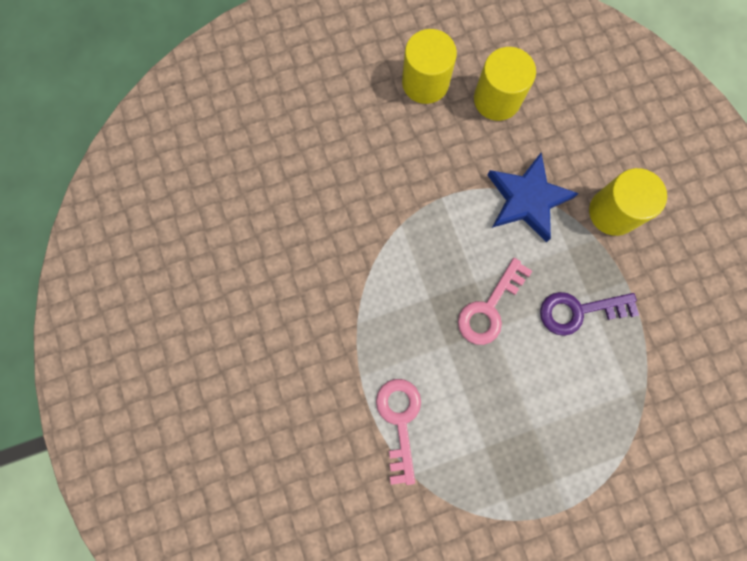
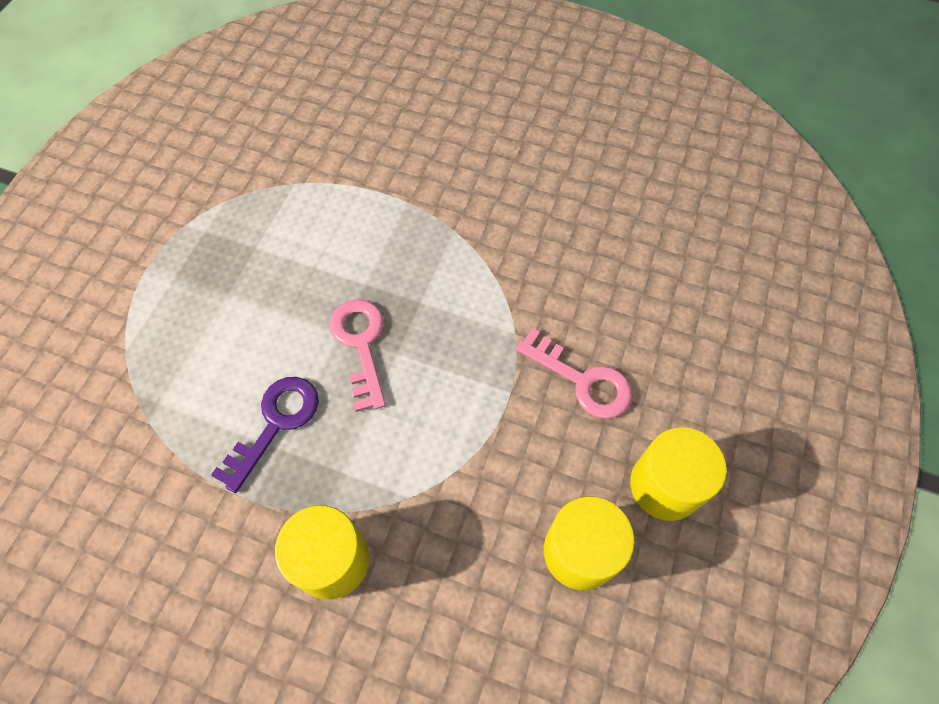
camera: 130 degrees right, 15 degrees down
(399, 421) = (343, 203): pink key -> pink key (582, 380)
(527, 199) = (432, 477): blue star -> none

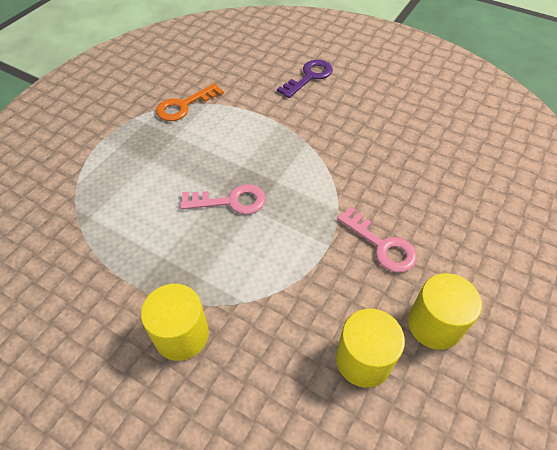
camera: 10 degrees right, 10 degrees down
(259, 193) = (184, 106): none -> orange key
(275, 423) = (163, 241): purple key -> purple key (309, 77)
(361, 344) = (231, 201): pink key -> pink key turned 90 degrees clockwise

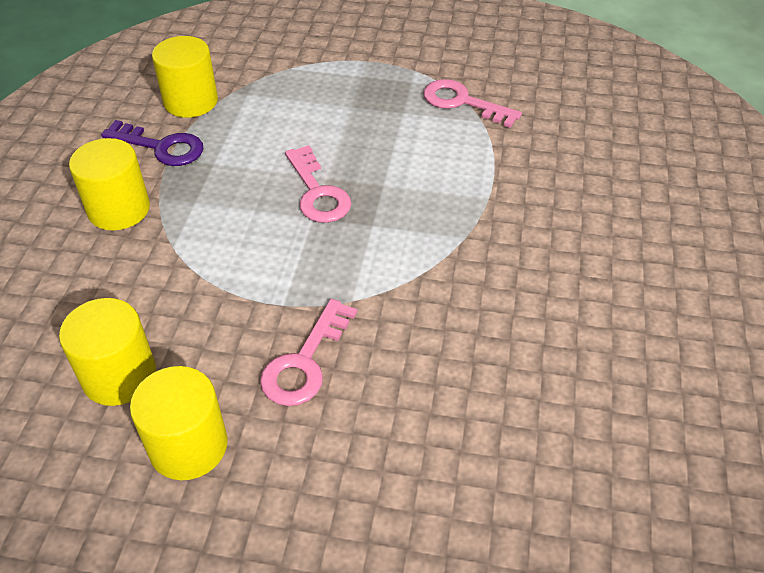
camera: 70 degrees right, 5 degrees down
(72, 257) = (191, 101): none -> yellow cylinder
(184, 106) = (462, 102): orange key -> pink key
(309, 77) = (614, 205): purple key -> purple key (161, 147)

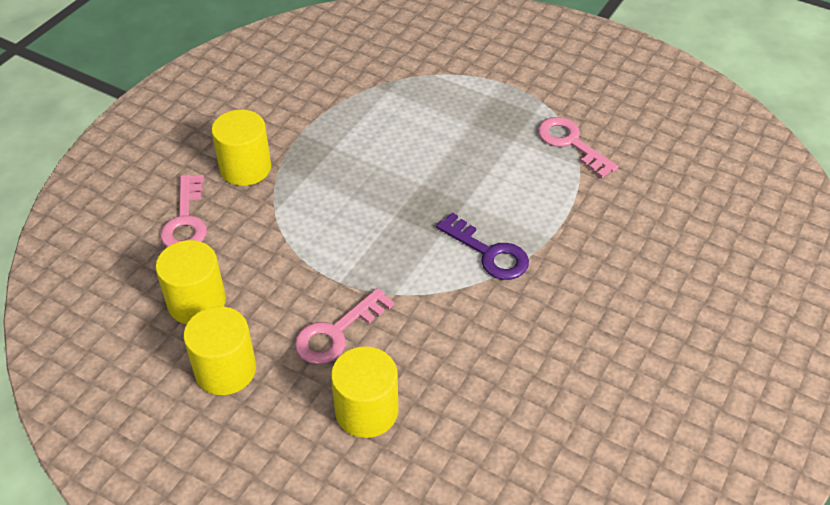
camera: 20 degrees right, 0 degrees up
(161, 147) = (298, 122): purple key -> purple key (489, 253)
(191, 101) = (338, 86): yellow cylinder -> yellow cylinder (366, 411)
(317, 192) = (407, 195): pink key -> pink key (186, 220)

